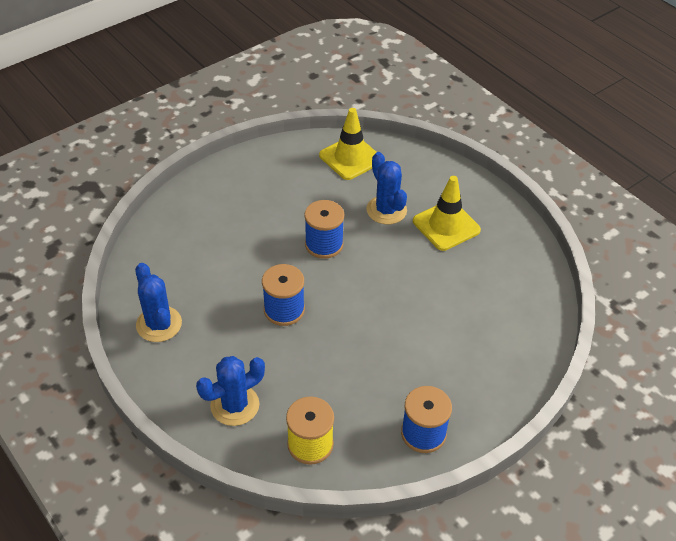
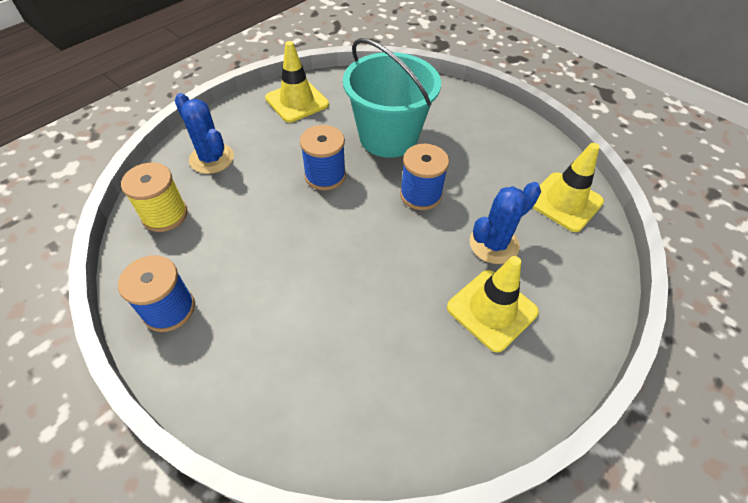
camera: 80 degrees right, 5 degrees up
(159, 324) = (297, 101): blue cactus -> yellow traffic cone
(241, 255) = (388, 137): none -> turquoise bucket

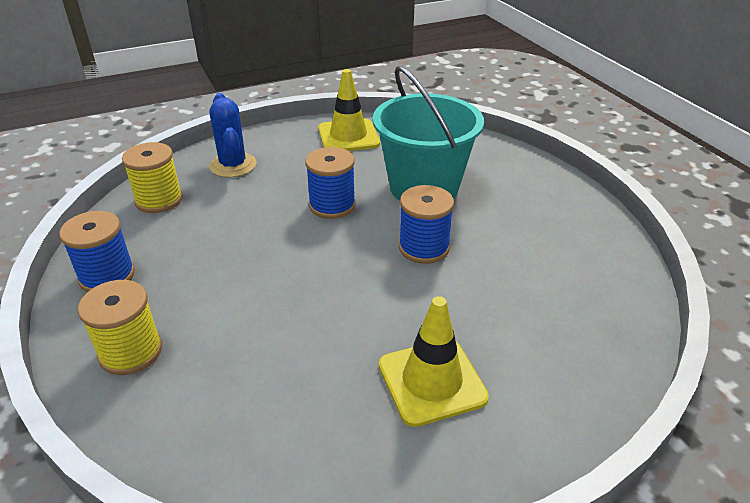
camera: 25 degrees right, 15 degrees down
(243, 374) = (131, 352): none -> yellow spool
(494, 244) = (478, 317): blue cactus -> none
(564, 202) = (600, 300): yellow traffic cone -> none

